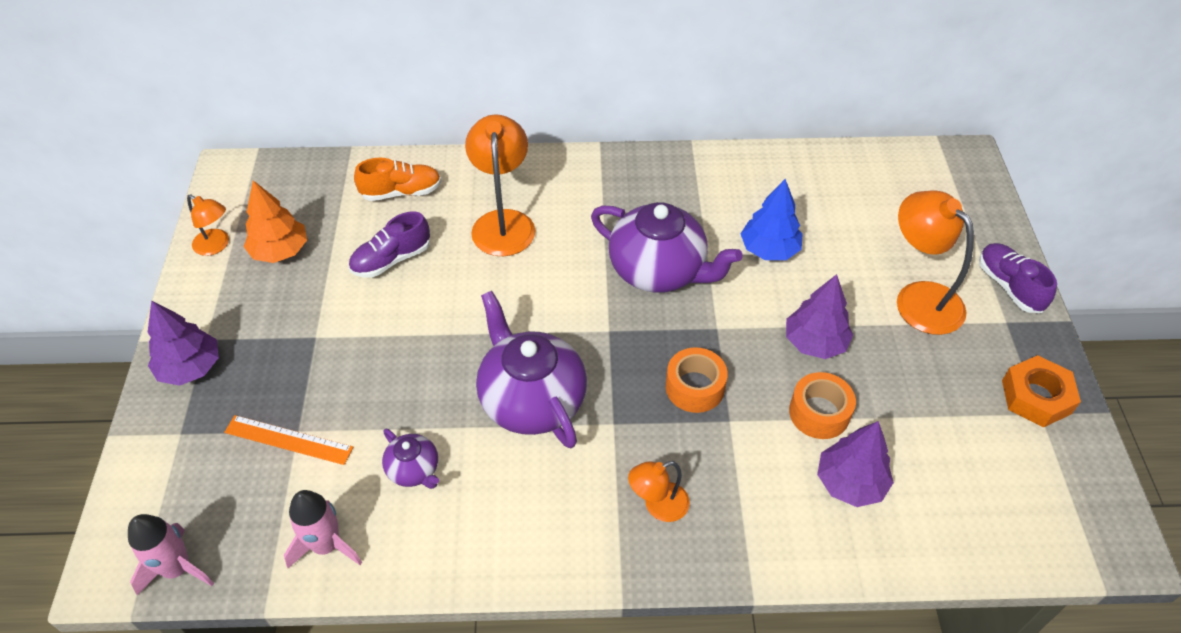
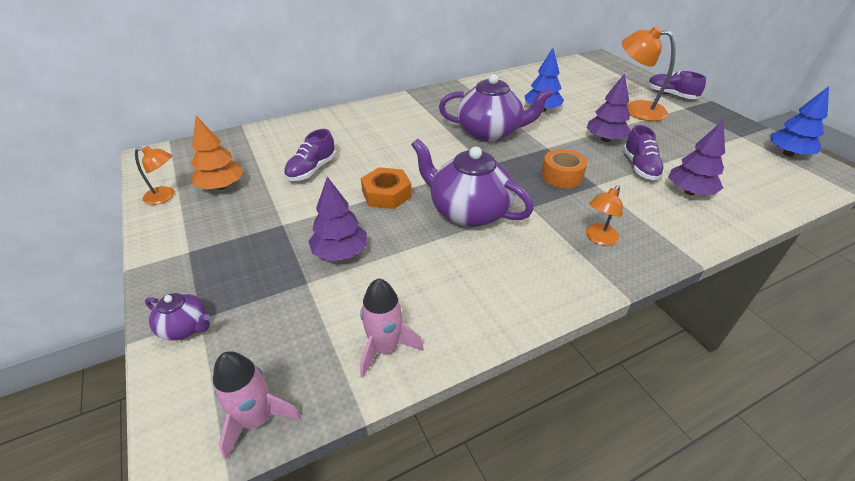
camera: 25 degrees left, 10 degrees down
(190, 368) = (184, 273): purple tree -> purple tree (340, 252)
(288, 440) = (303, 291): orange ruler -> none
(401, 192) = (294, 137): orange shoe -> none
(414, 470) = (418, 275): purple teapot -> purple teapot (185, 327)
(503, 222) = (375, 135): orange lamp -> none
(819, 413) = (640, 167): orange tape -> purple shoe
(1036, 397) = (732, 130): orange nut -> orange nut (386, 194)
(1080, 475) = (788, 154): none -> blue tree

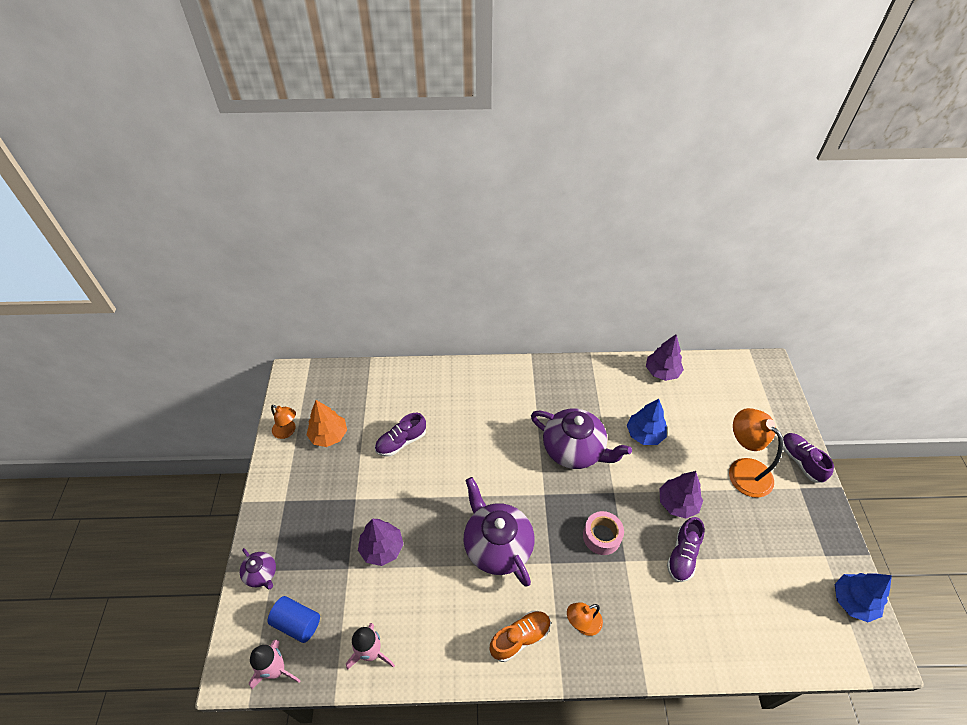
camera: 25 degrees right, 10 degrees up
(264, 357) = (297, 623): none -> blue cylinder
(386, 194) = (444, 496): orange nut -> none
(548, 271) = (520, 638): none -> orange shoe
(561, 176) = (601, 536): orange tape -> pink tape
(689, 192) = (705, 607): purple tree -> purple tree (662, 372)

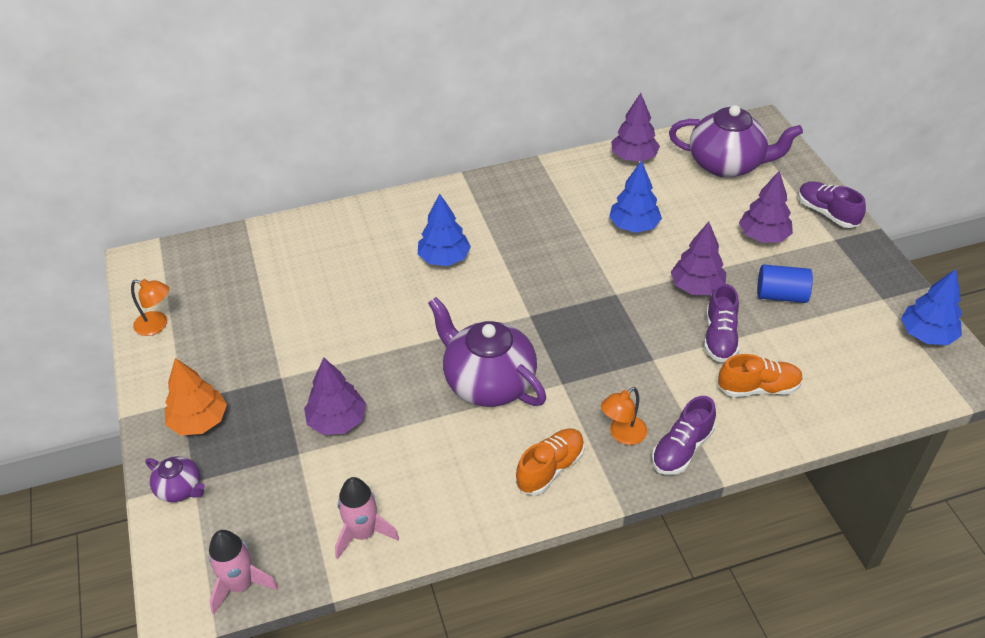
camera: 15 degrees left, 5 degrees down
(297, 623) = (251, 528): blue cylinder -> blue cylinder (781, 295)
(329, 435) = (218, 317): orange tree -> orange tree (199, 421)
(401, 442) = (321, 302): purple shoe -> purple shoe (682, 449)
(497, 427) = (444, 258): none -> blue tree
(574, 450) = (552, 261): purple teapot -> purple teapot (727, 164)
(601, 536) = (616, 341): pink tape -> none
(700, 612) = (758, 388): none -> orange shoe
(743, 470) = (763, 236): orange lamp -> purple tree

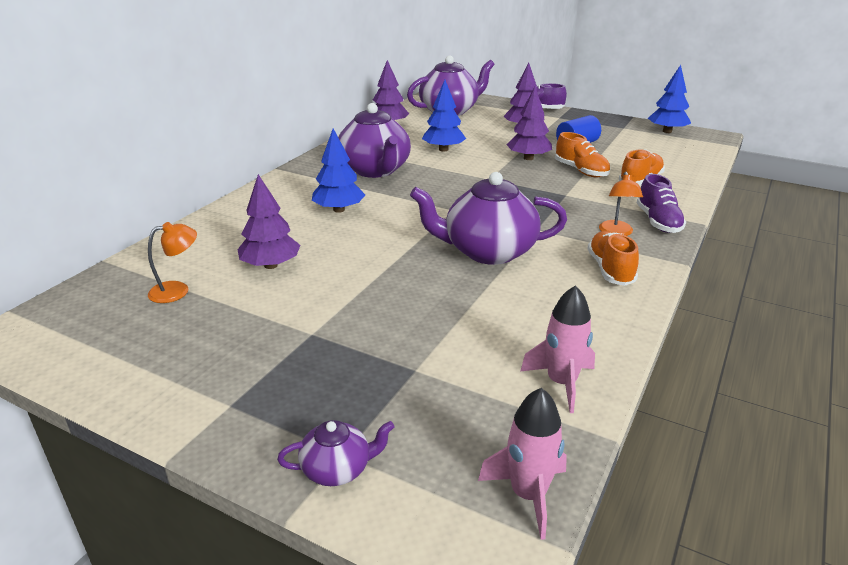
camera: 45 degrees left, 15 degrees down
(157, 325) = (105, 368): orange lamp -> orange lamp (177, 290)
(199, 421) = (274, 407): orange tree -> none
(337, 421) = (413, 331): purple tree -> purple tree (271, 265)
(535, 222) = (375, 170): none -> purple teapot
(720, 337) = (581, 171): purple shoe -> orange shoe

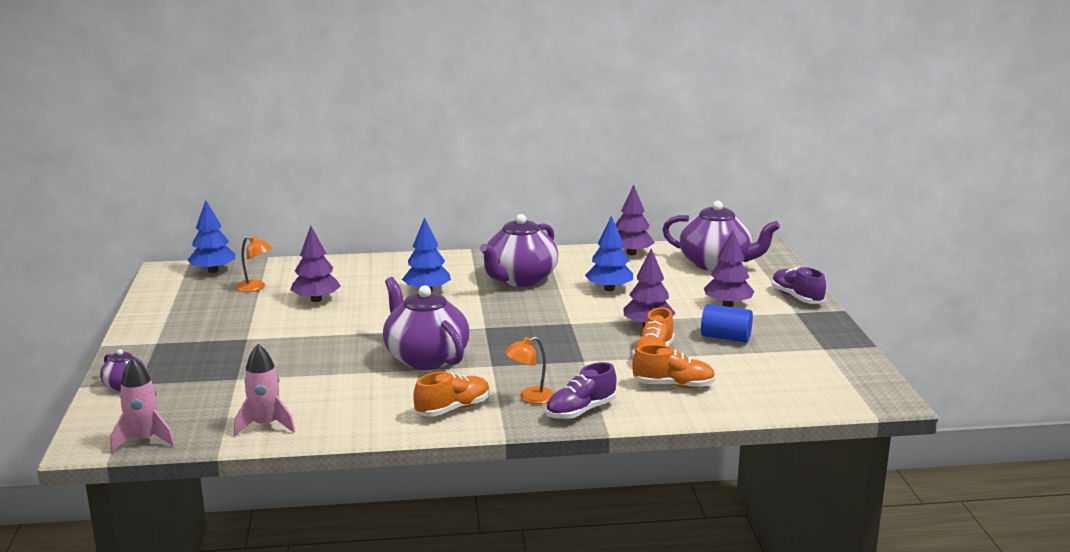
camera: 55 degrees right, 10 degrees down
(667, 131) = (855, 372): blue tree -> blue tree (213, 271)

